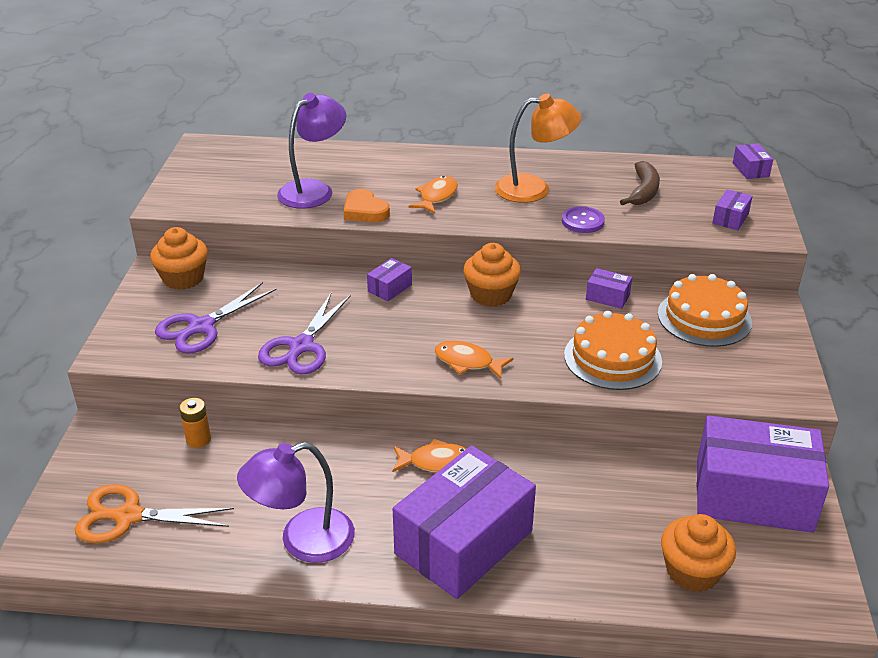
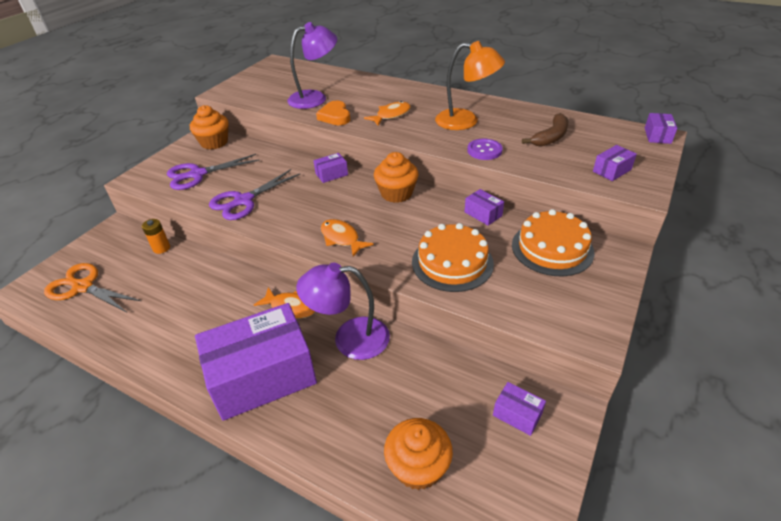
camera: 25 degrees right, 5 degrees up
(303, 540) = (163, 337): purple lamp -> purple lamp (349, 338)
(753, 495) = (517, 414): purple box -> purple box, size x0.40

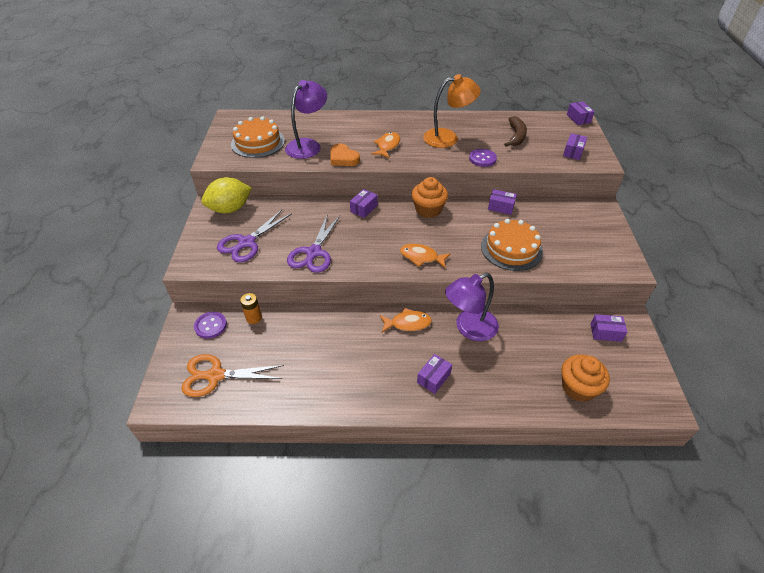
camera: 30 degrees left, 5 degrees up
(122, 242) = (210, 326): none -> purple button
(214, 142) = (230, 209): orange cupcake -> yellow lemon
(262, 375) = (433, 378): purple box -> purple box, size x0.40
(552, 248) = (562, 218): orange cake -> orange cake (258, 142)

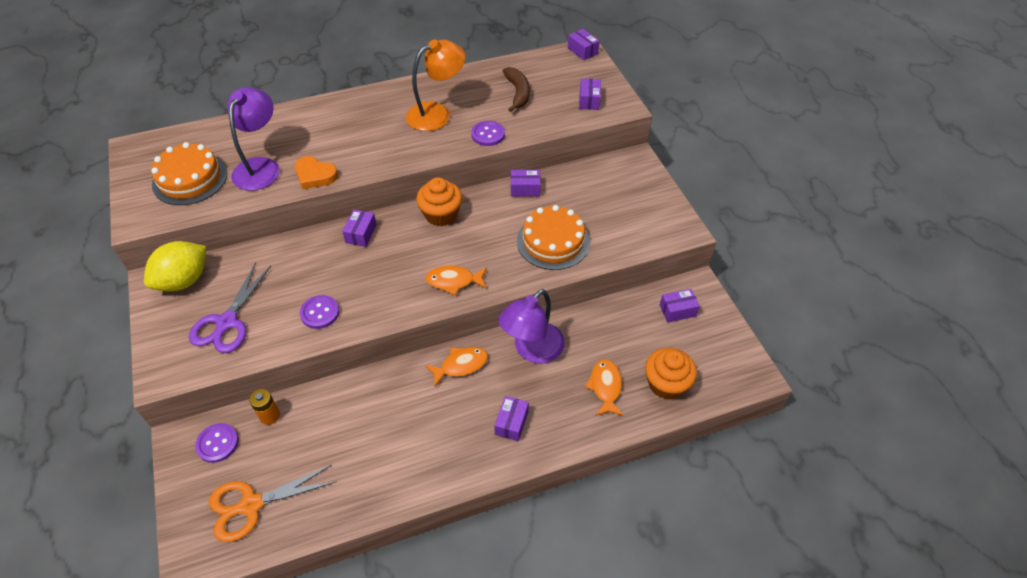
camera: 20 degrees left, 5 degrees up
(313, 253) = (320, 313): purple scissors -> purple button
(387, 146) = (365, 144): orange fish -> orange fish (605, 387)

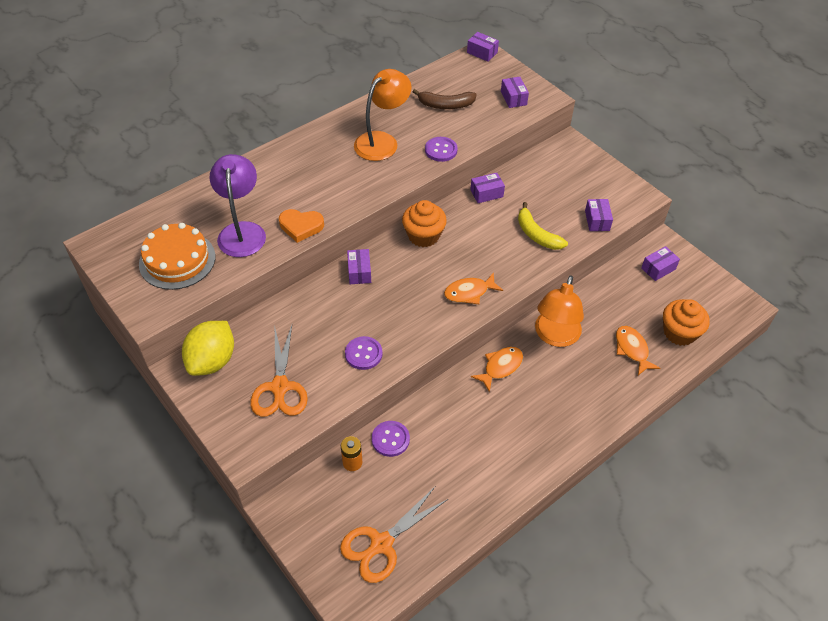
camera: 20 degrees left, 0 degrees up
(217, 443) = (317, 502): purple button -> purple button (390, 439)
(226, 323) = (280, 388): purple scissors -> orange scissors
(511, 423) = (570, 403): purple box -> purple box (597, 220)
(518, 93) = (445, 105): brown banana -> brown banana turned 120 degrees clockwise
(532, 350) = (555, 336): purple lamp -> orange lamp
(553, 241) = (537, 234): orange cake -> yellow banana

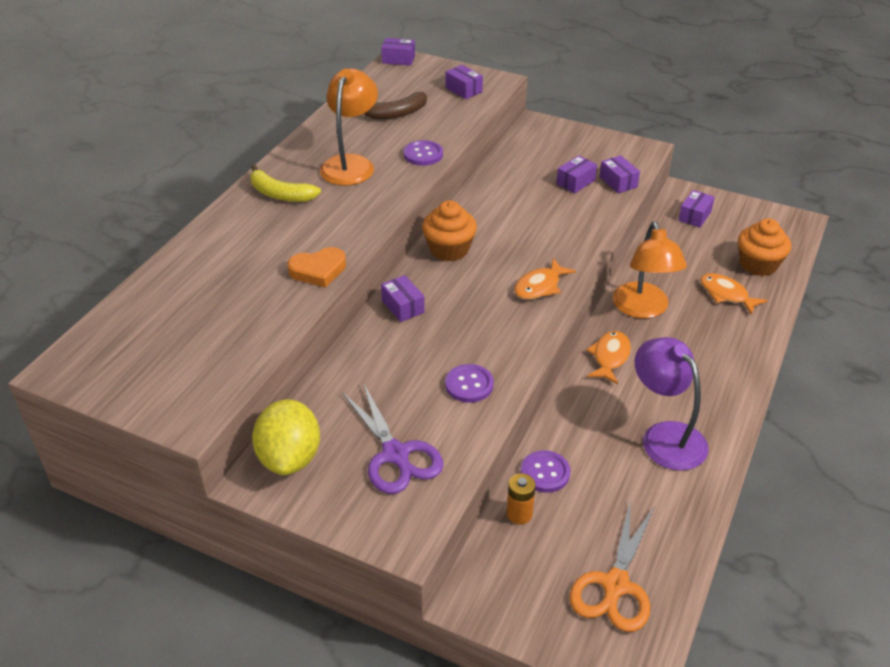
camera: 25 degrees left, 10 degrees down
(177, 260) = (185, 352): orange cake -> none
(242, 231) = (248, 297): purple lamp -> purple lamp (665, 436)
(280, 388) = (396, 455): orange scissors -> purple scissors
(486, 193) = (487, 191): purple box -> purple box (575, 182)
(537, 234) = (568, 212): yellow banana -> yellow banana (280, 194)

